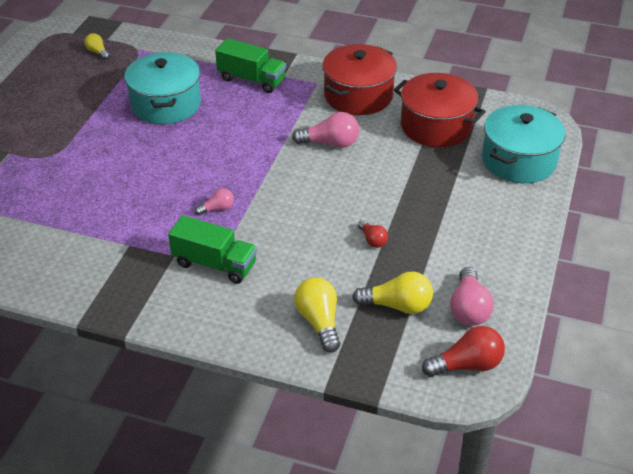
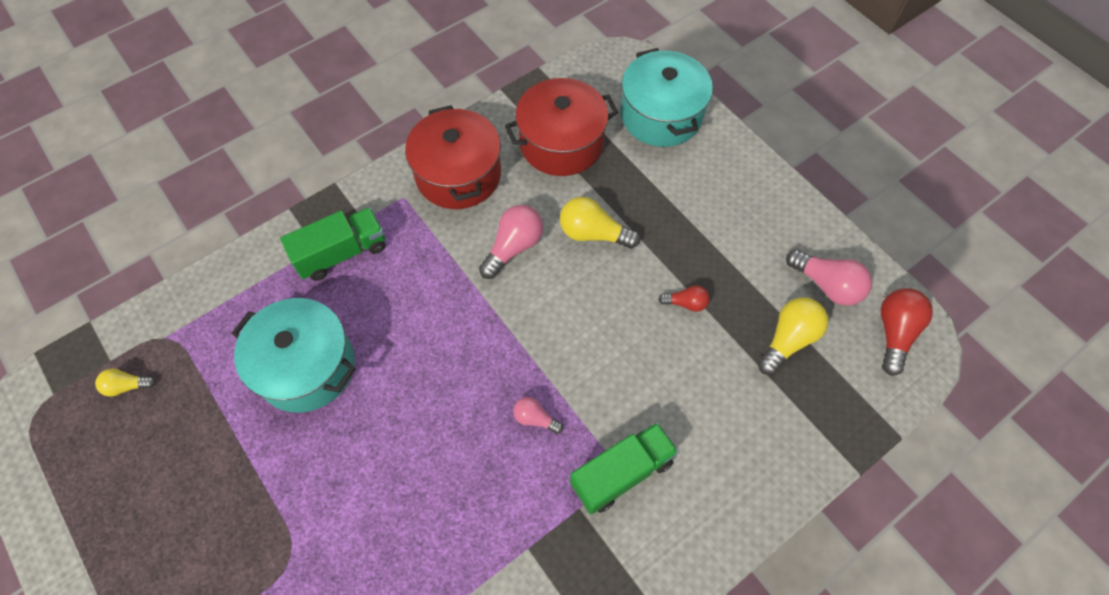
camera: 55 degrees left, 20 degrees up
(217, 209) = (535, 418): pink light bulb -> pink light bulb turned 75 degrees counterclockwise
(319, 322) = (769, 422): yellow light bulb -> yellow light bulb (593, 234)

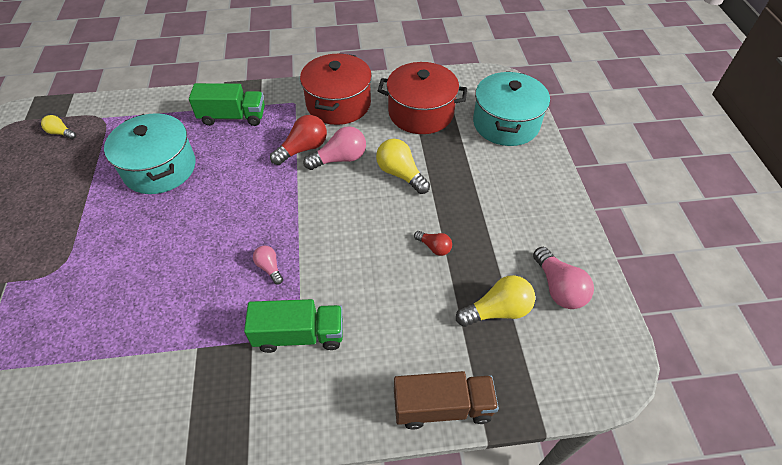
camera: 30 degrees right, 10 degrees down
(802, 464) = (442, 407): none -> brown truck
(894, 333) = (595, 351): red light bulb -> red light bulb (303, 149)

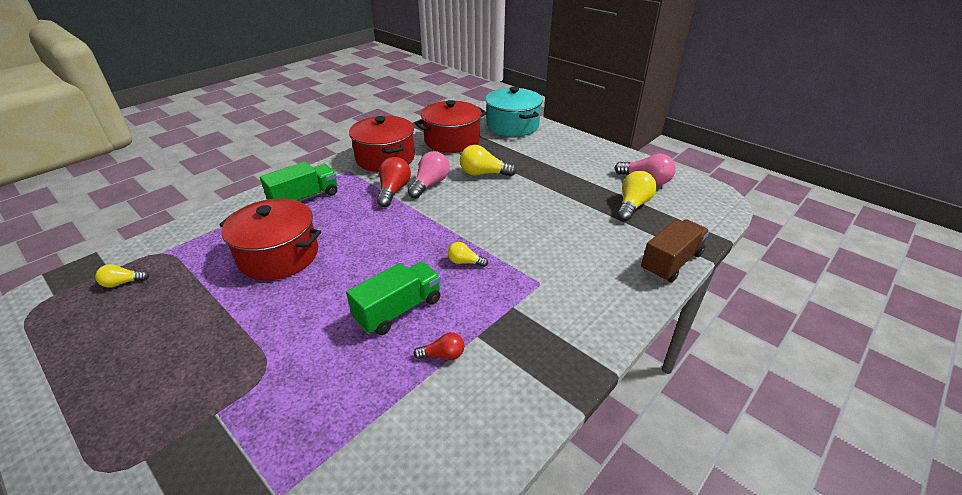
camera: 40 degrees left, 15 degrees down
(160, 168) = (279, 255): turquoise pot -> red pot
(269, 268) = (465, 262): pink light bulb -> yellow light bulb
(299, 335) = (540, 283): green truck -> green truck (399, 310)
(434, 247) = (556, 197): red light bulb -> red light bulb (443, 355)

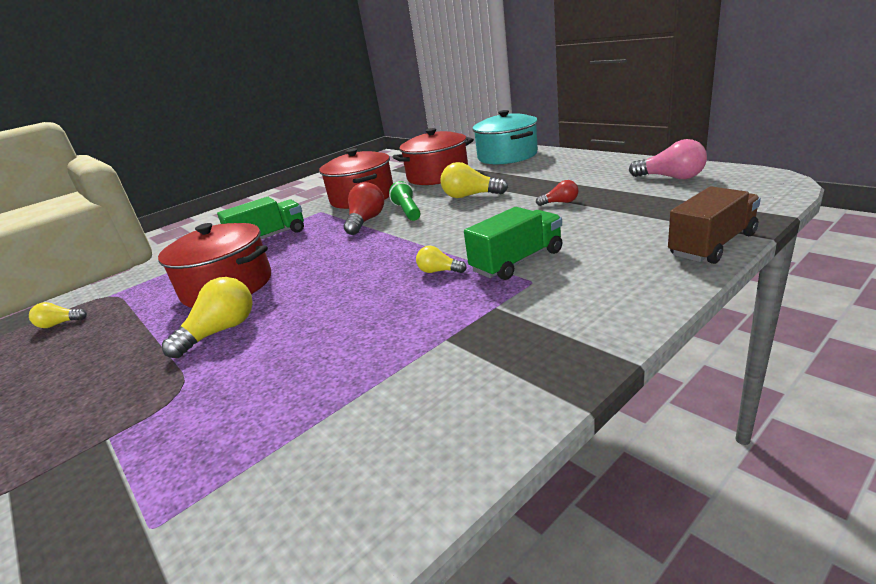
camera: 10 degrees right, 10 degrees down
(399, 310) = (351, 322): green truck -> green truck (517, 261)
(430, 184) = (407, 211): pink light bulb -> green flashlight
(443, 355) = (398, 361): red light bulb -> red light bulb (560, 202)
(632, 205) = (654, 200): yellow light bulb -> yellow light bulb (220, 331)

